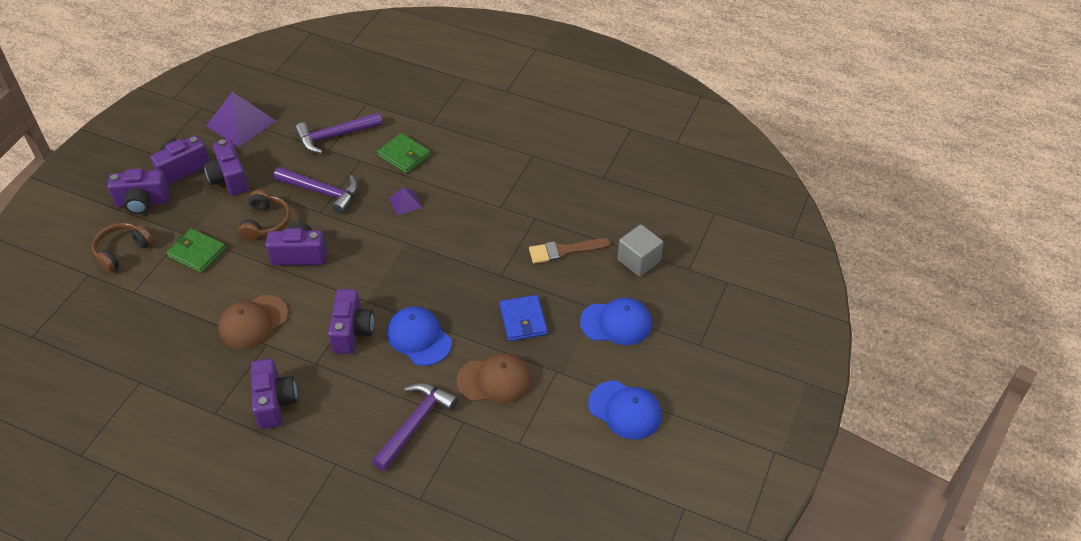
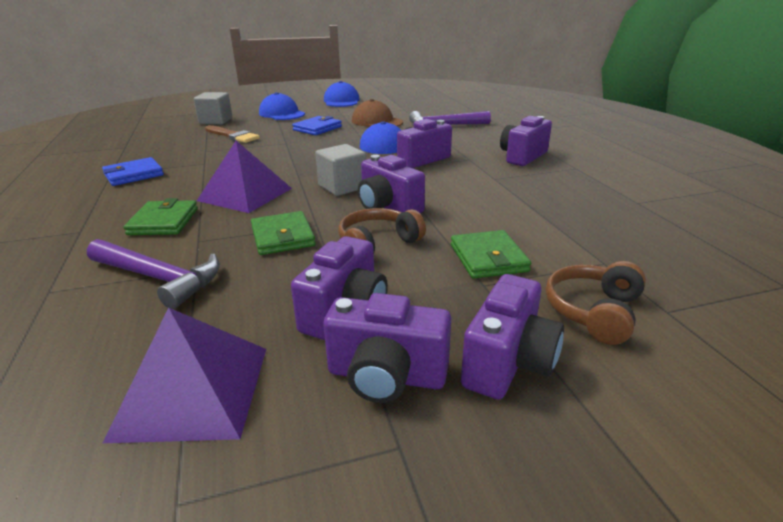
camera: 130 degrees left, 20 degrees down
(122, 251) = (594, 312): brown headphones -> brown headphones turned 120 degrees clockwise
(143, 202) = (508, 362): purple camera -> purple camera turned 75 degrees clockwise
(253, 322) = (490, 191): brown cap -> none
(322, 192) = (283, 237): purple hammer -> green wallet
(358, 253) = (342, 187): none -> grey cube
(405, 202) = (245, 194): purple pyramid -> purple pyramid, size x2.00
(513, 164) = (134, 175): none -> blue wallet

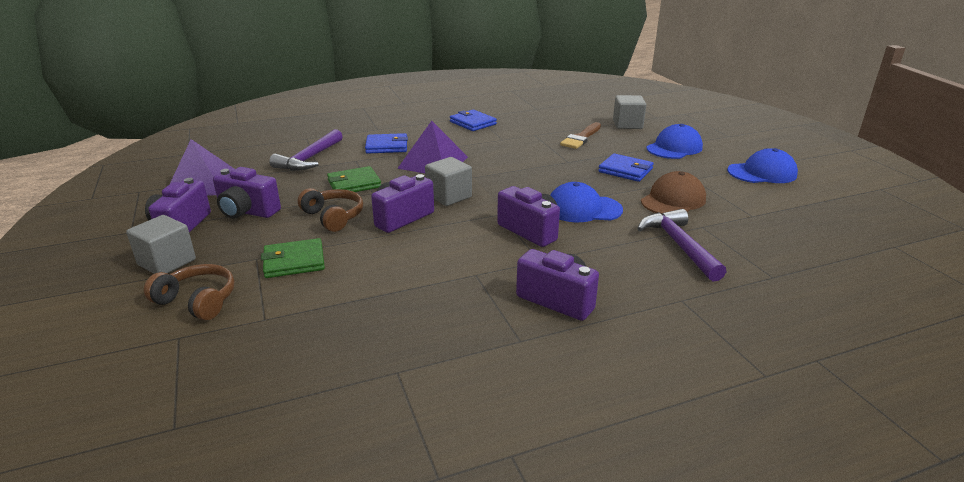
camera: 85 degrees right, 0 degrees up
(163, 221) = (387, 146): green wallet -> blue wallet
(508, 362) = (167, 262): purple camera -> grey cube

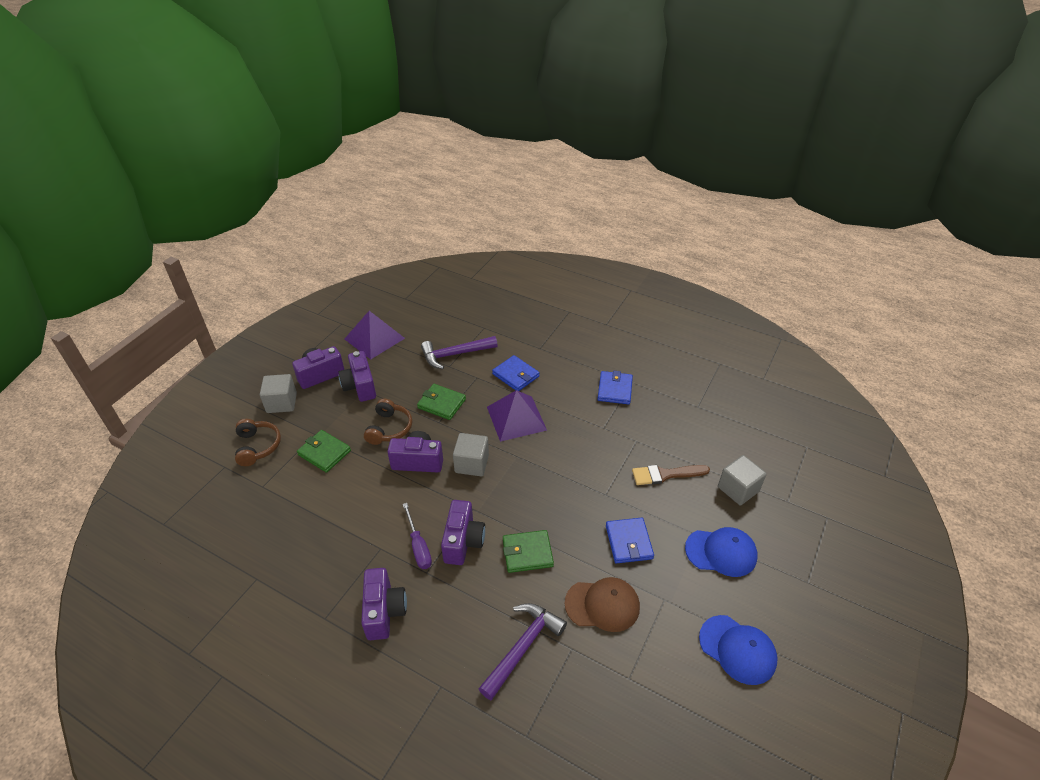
camera: 50 degrees right, 15 degrees up
(504, 253) = (418, 546): none -> purple screwdriver
(583, 209) = (527, 553): blue cap -> green wallet

